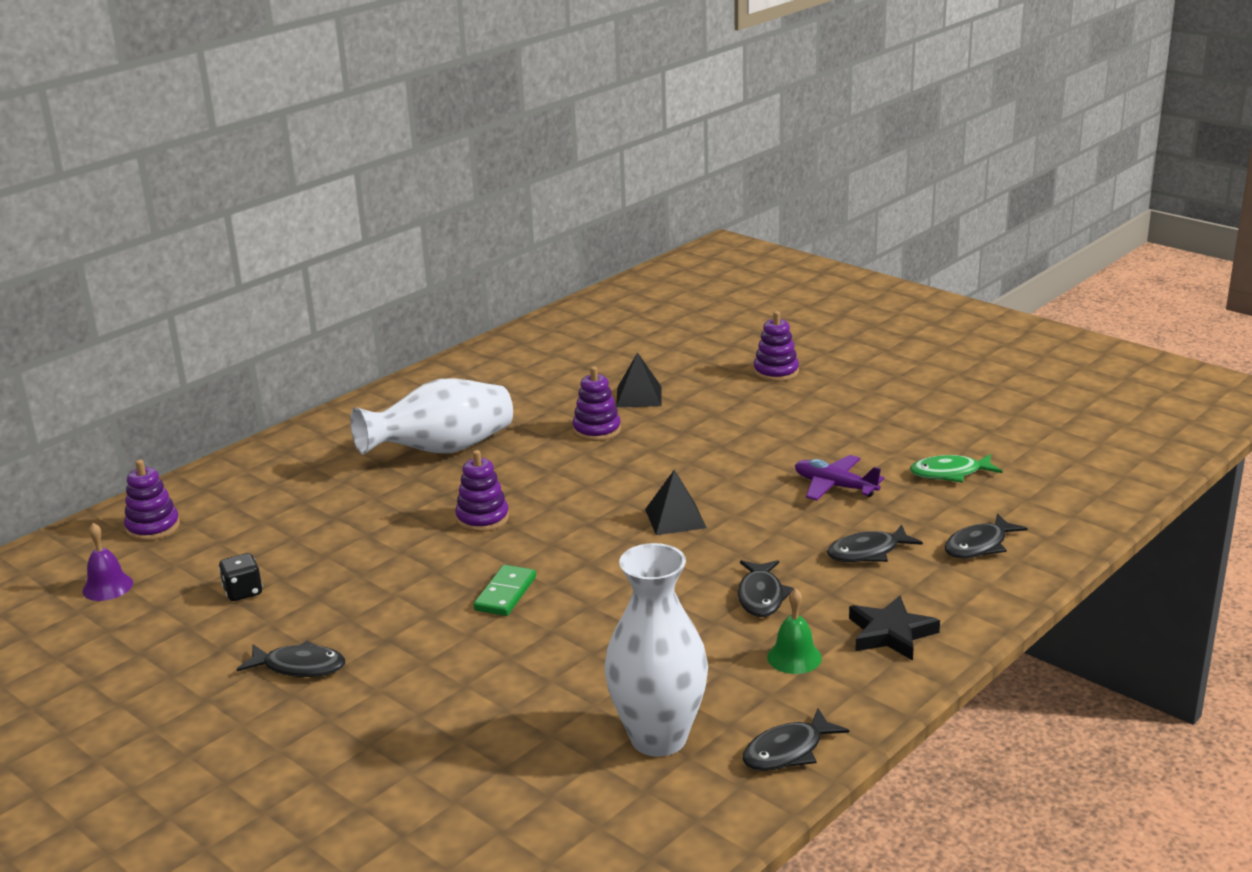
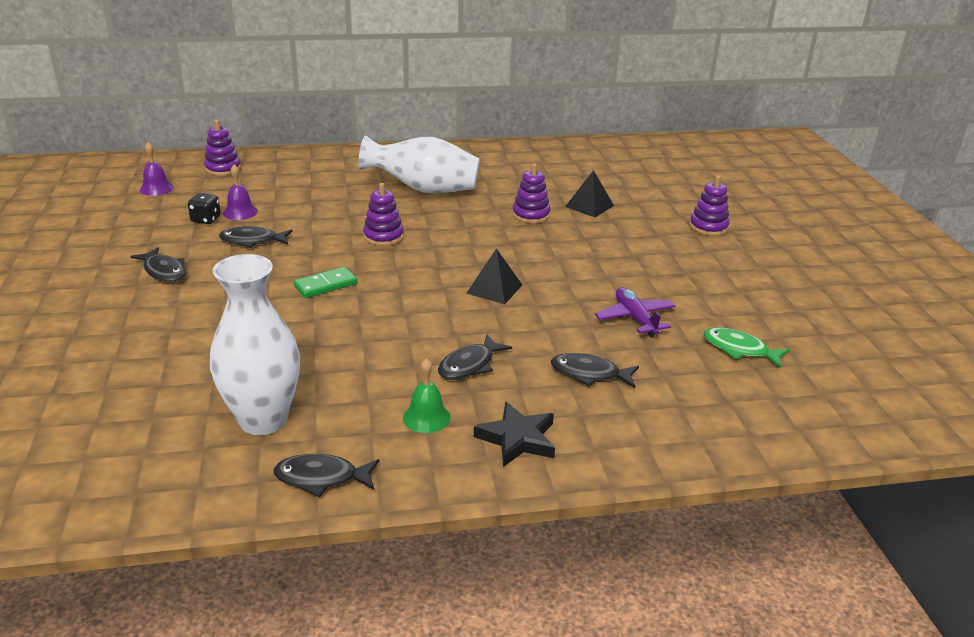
camera: 35 degrees right, 5 degrees up
(270, 565) = (240, 212): none -> purple bell
(979, 545) = (683, 412): black fish -> black fish (252, 241)

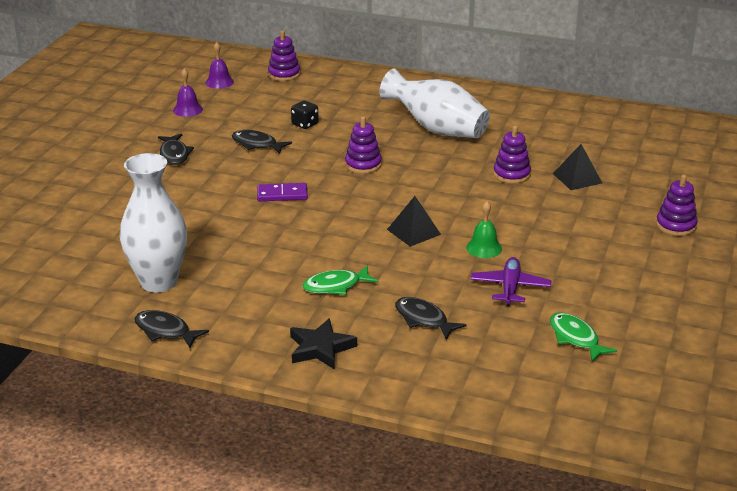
camera: 30 degrees right, 0 degrees up
(206, 219) = (236, 118): black dice -> black dice (305, 124)
(240, 212) = (267, 117): purple bell -> purple bell (187, 109)
(325, 285) = (282, 194): green domino -> purple domino
(426, 417) = (269, 313): green bell -> green bell (484, 248)
(469, 365) = (336, 286): black fish -> green fish

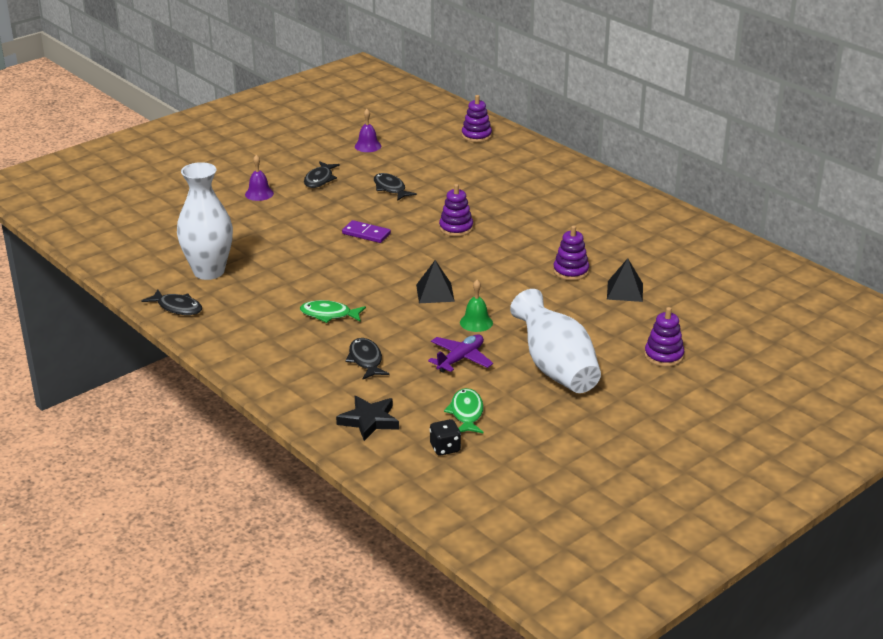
camera: 30 degrees right, 0 degrees up
(165, 331) = (177, 307): black fish -> black fish turned 150 degrees clockwise
(219, 82) = (417, 129): purple bell -> purple bell (259, 194)
(305, 124) = (446, 182): black dice -> black dice (445, 448)
(320, 348) = (269, 355): black star -> black star (369, 421)
(437, 129) = (552, 216): white vase -> white vase (556, 368)

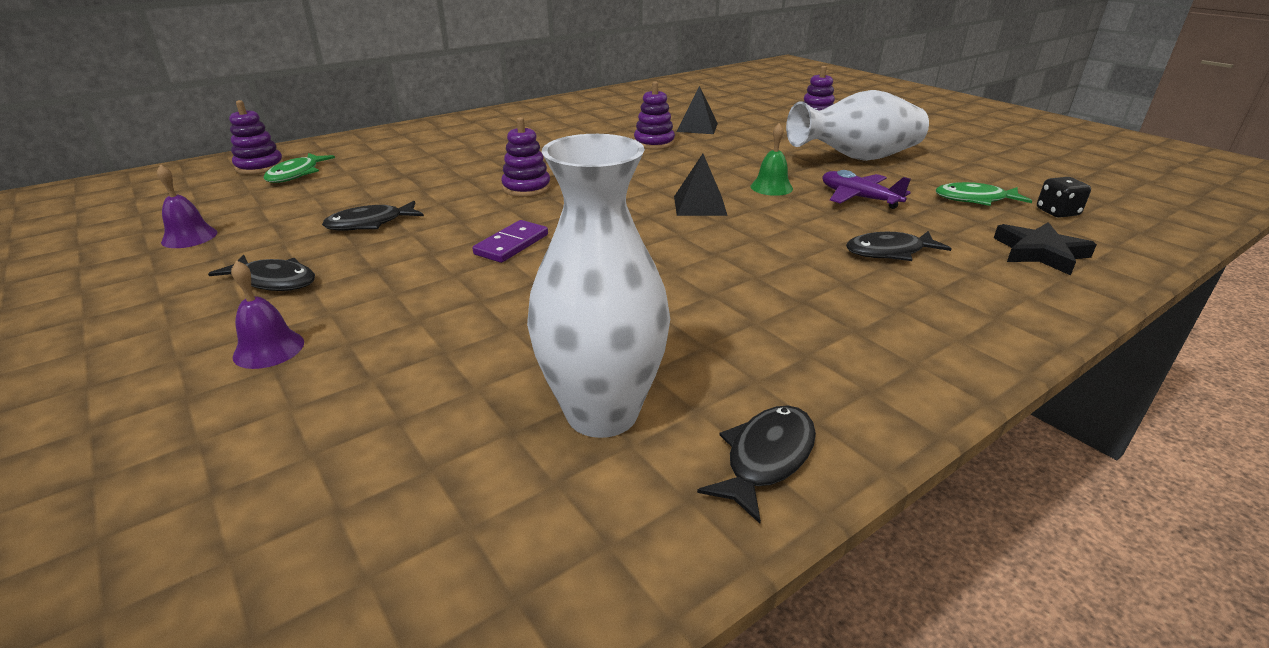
camera: 85 degrees left, 0 degrees up
(329, 315) = (768, 277): green fish -> green fish (296, 174)

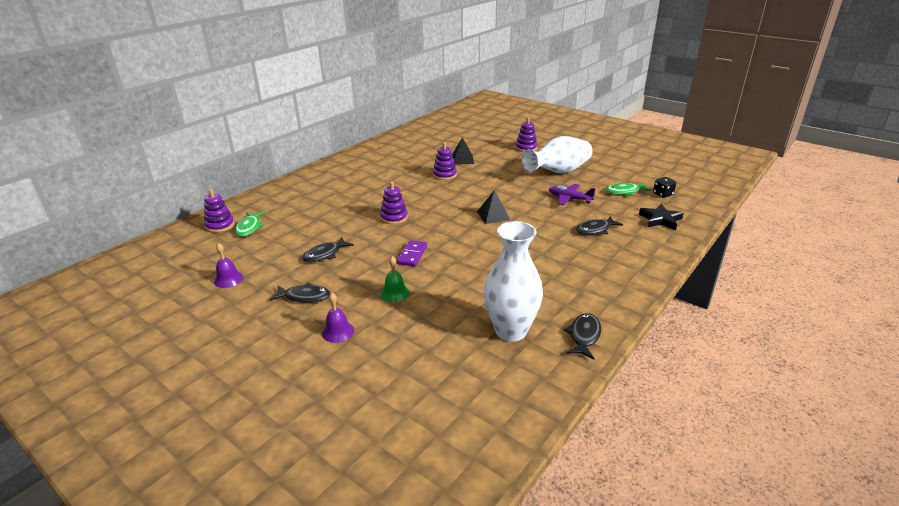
camera: 15 degrees left, 0 degrees up
(771, 187) = (523, 198): green bell -> green bell (395, 293)

